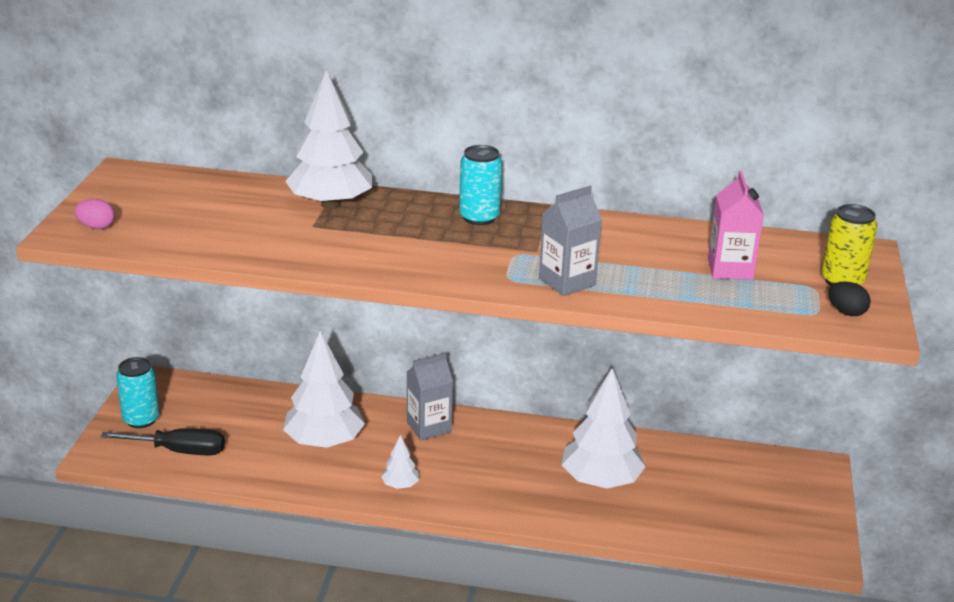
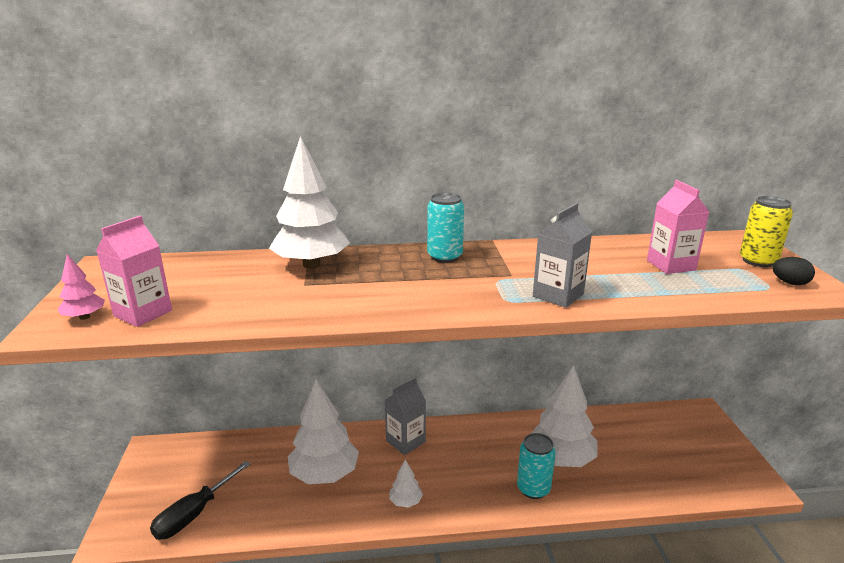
camera: 15 degrees left, 5 degrees down
(96, 227) = (84, 317): pink egg -> pink tree
(141, 419) = (150, 489): turquoise can -> turquoise can (533, 489)
(149, 232) = (143, 313): none -> pink carton
(179, 451) = (194, 514): black screwdriver -> black screwdriver turned 135 degrees clockwise

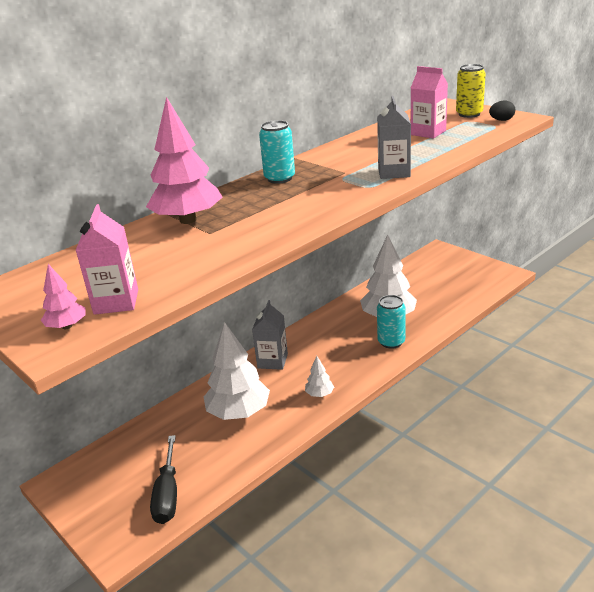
camera: 35 degrees left, 5 degrees up
(311, 264) = (188, 220): white tree -> pink tree

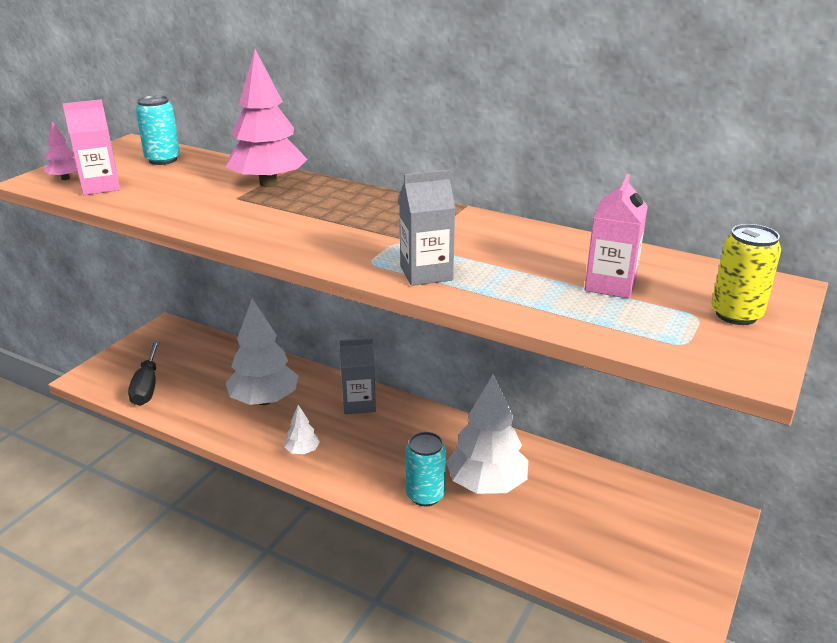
camera: 70 degrees right, 0 degrees up
(168, 494) = (147, 386): black screwdriver -> black screwdriver turned 75 degrees counterclockwise
(279, 178) = (390, 208): turquoise can -> turquoise can (163, 160)
(501, 120) = (721, 348): black egg -> none

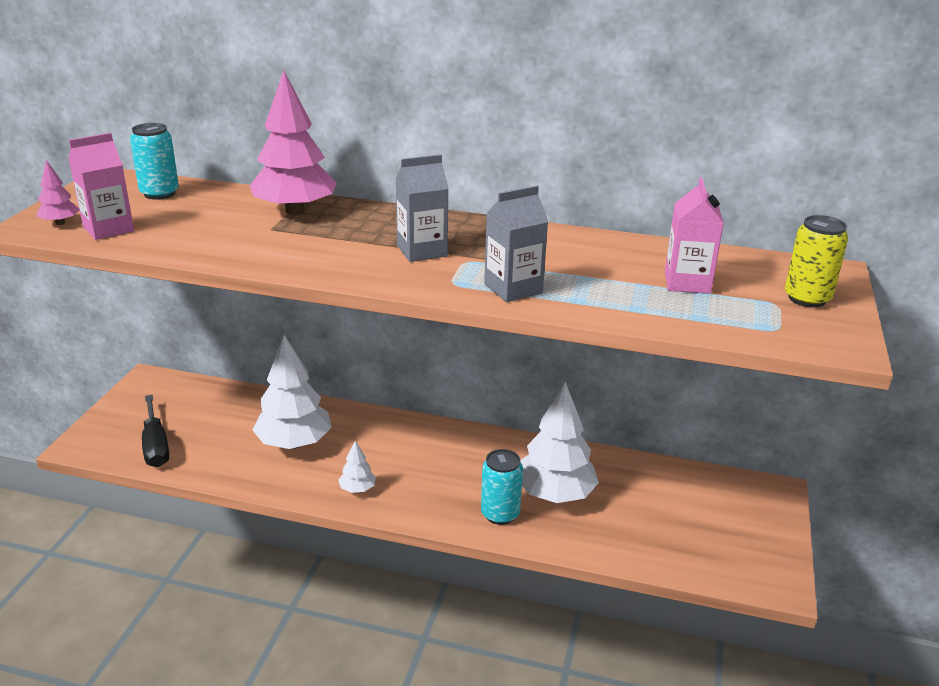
camera: 15 degrees left, 0 degrees up
(359, 404) = (396, 433): grey carton -> grey carton (422, 251)

